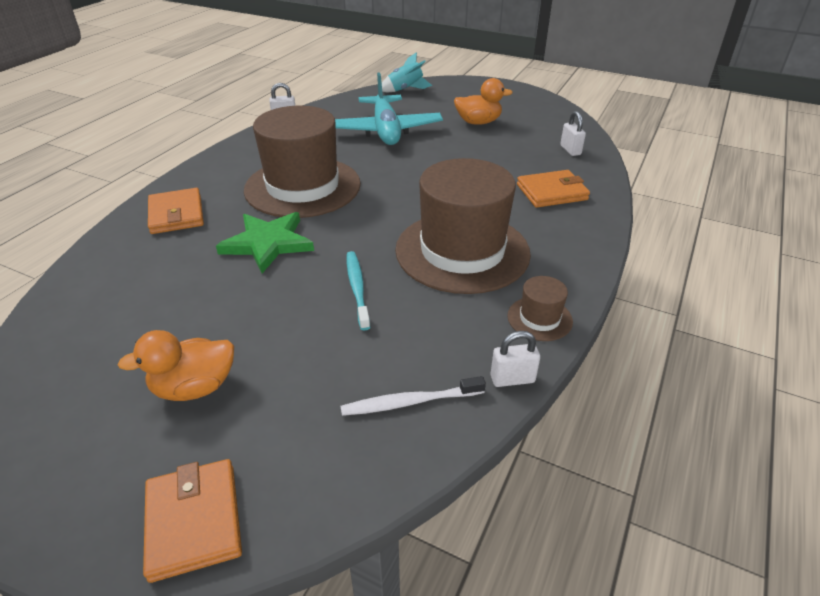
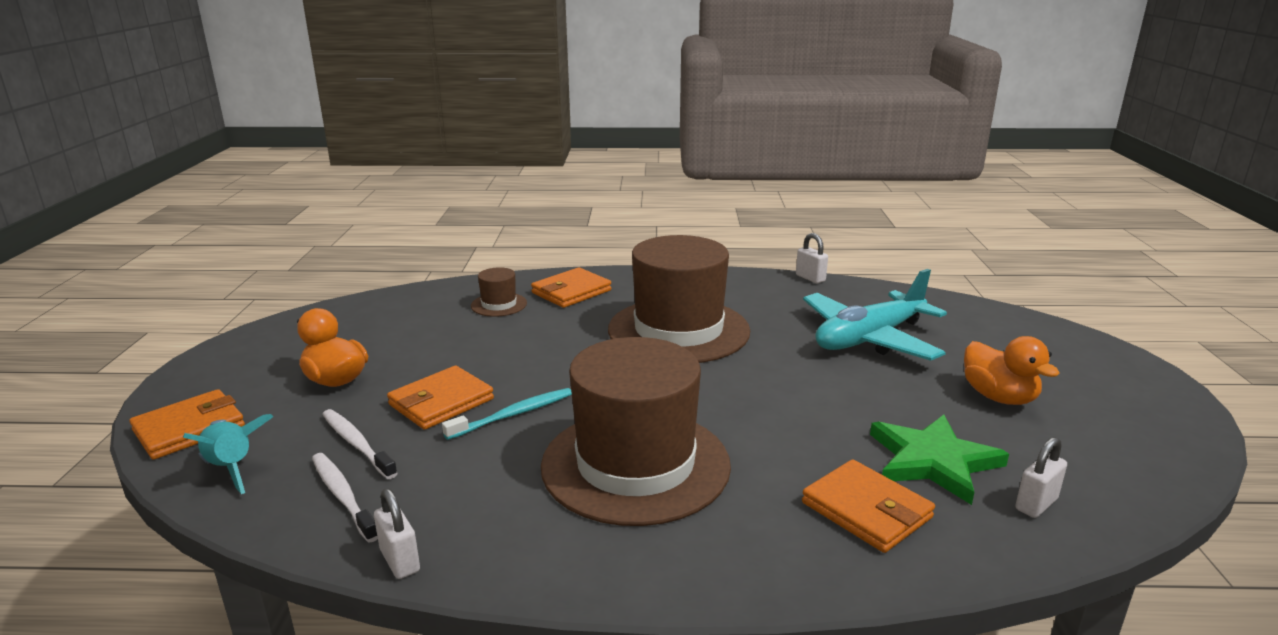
camera: 65 degrees right, 15 degrees down
(267, 243) = (558, 345): green star -> green star (933, 461)
(303, 323) = (441, 402): none -> orange wallet
(332, 385) = (356, 443): none -> white toothbrush
(405, 90) = (1007, 320): turquoise rocket -> turquoise rocket (232, 468)
(539, 318) = (528, 560): brown hat -> brown hat (499, 304)

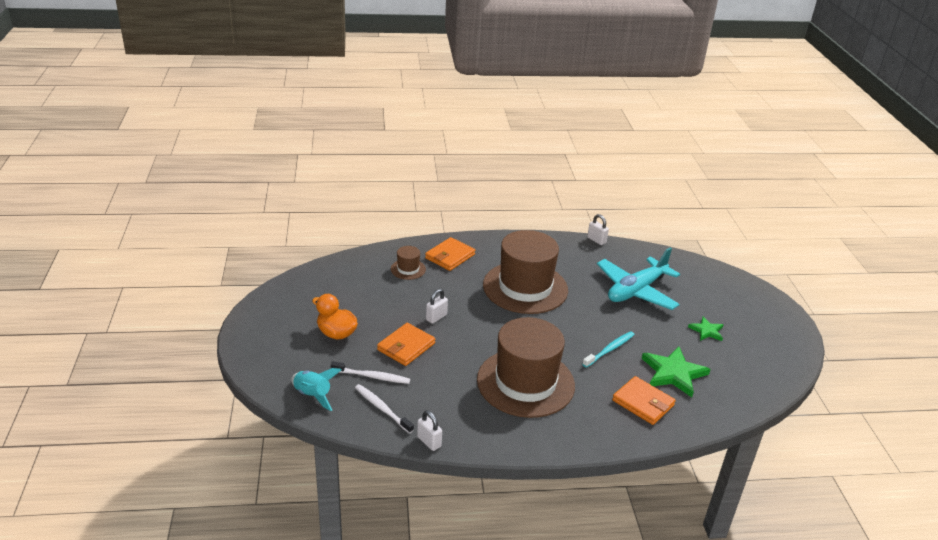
camera: 10 degrees left, 10 degrees up
(189, 429) = (272, 371): orange wallet -> none
(356, 443) = (372, 376): white toothbrush -> white toothbrush turned 150 degrees clockwise
(514, 414) = (450, 353): turquoise toothbrush -> turquoise toothbrush (610, 349)
(999, 397) = (706, 331): orange duck -> green star
(1036, 504) = (721, 395): white padlock -> white padlock (436, 317)

